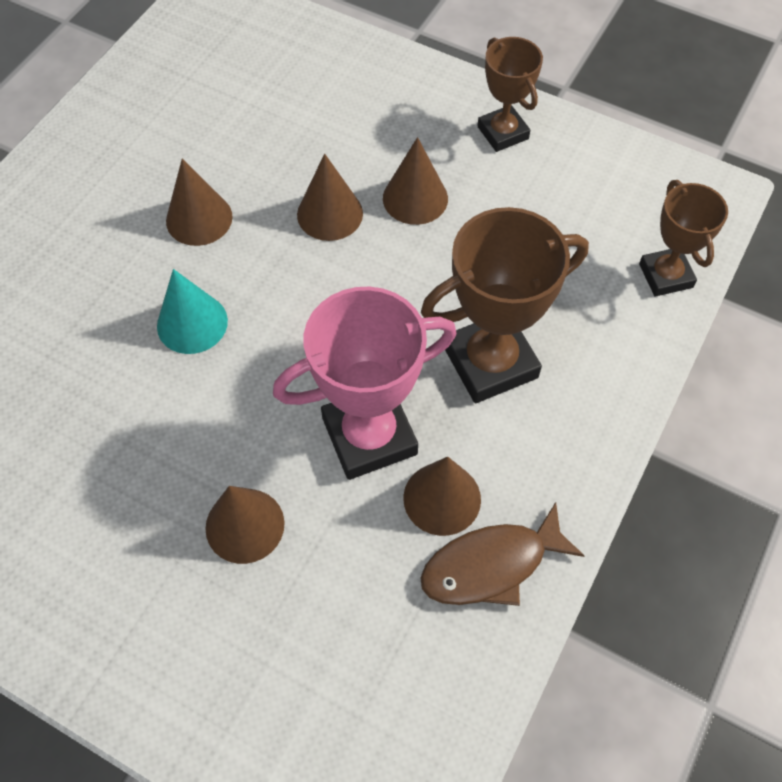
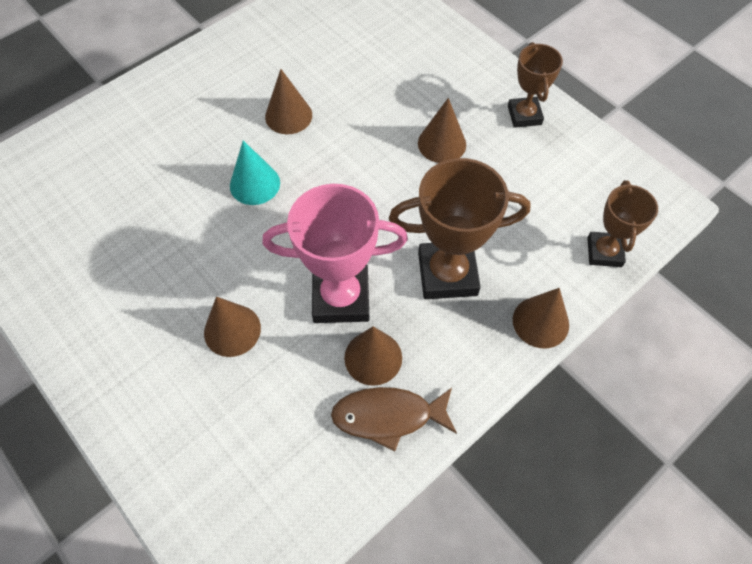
camera: 20 degrees right, 0 degrees up
(330, 214) = (377, 137): brown cone -> brown cone (540, 322)

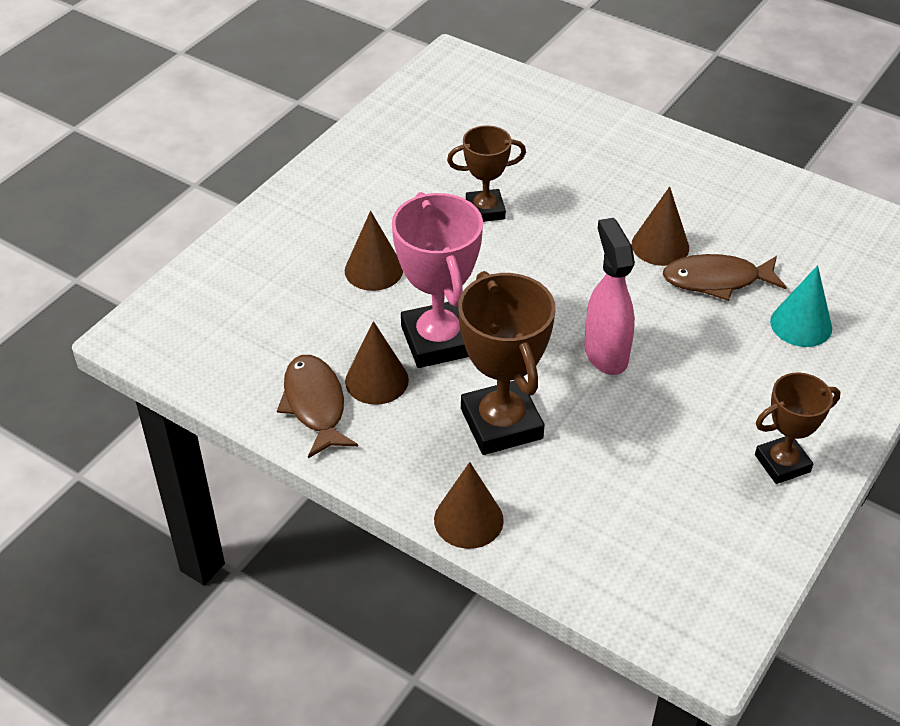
camera: 75 degrees right, 15 degrees down
(255, 184) = (553, 242): turquoise cone -> turquoise cone (801, 324)
(339, 94) = (717, 280): none -> brown fish
(393, 184) = (605, 353): none -> pink spray bottle
(442, 143) = (689, 387): brown cone -> none
(604, 252) = (594, 575): brown trophy -> brown trophy (485, 210)

